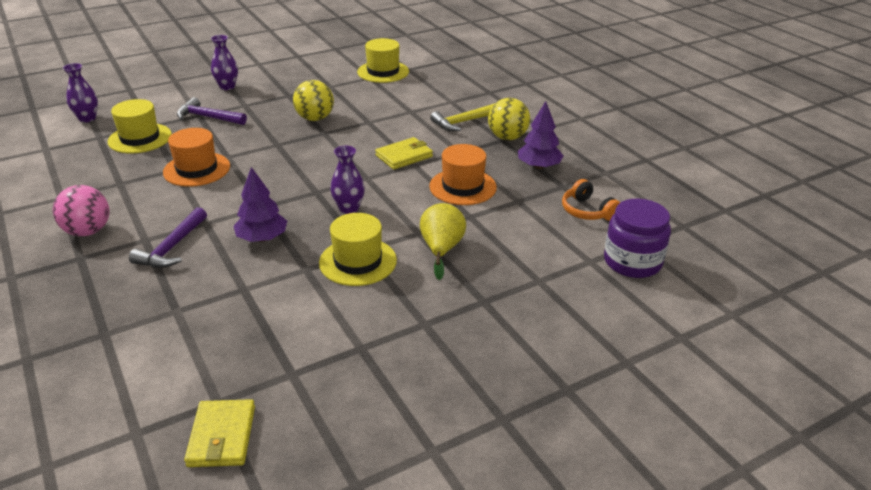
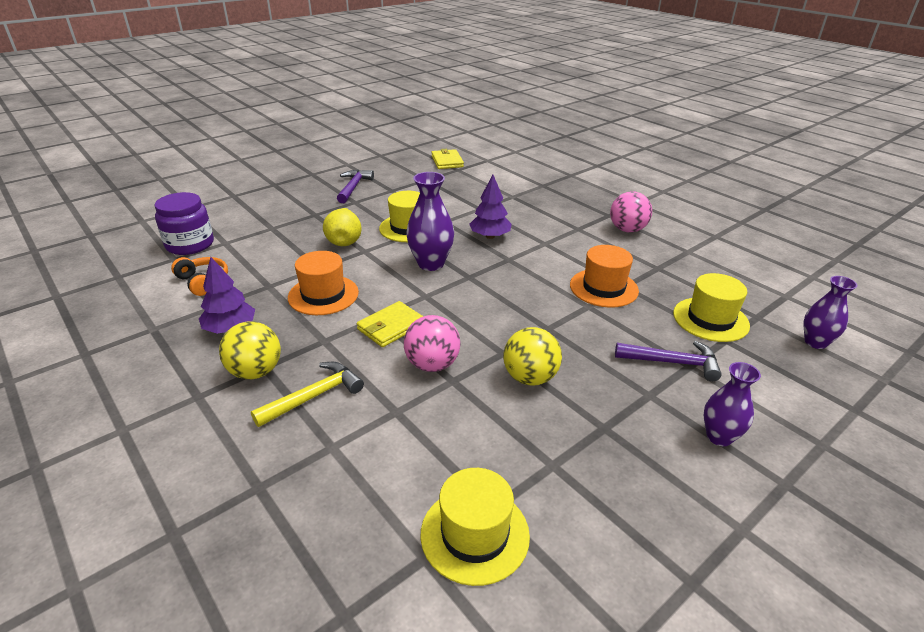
camera: 170 degrees right, 0 degrees up
(172, 247) = (552, 225): purple hammer -> purple hammer (353, 187)
(349, 209) = (431, 264): purple vase -> purple vase, size x1.51
(379, 130) = (432, 364): none -> pink ball

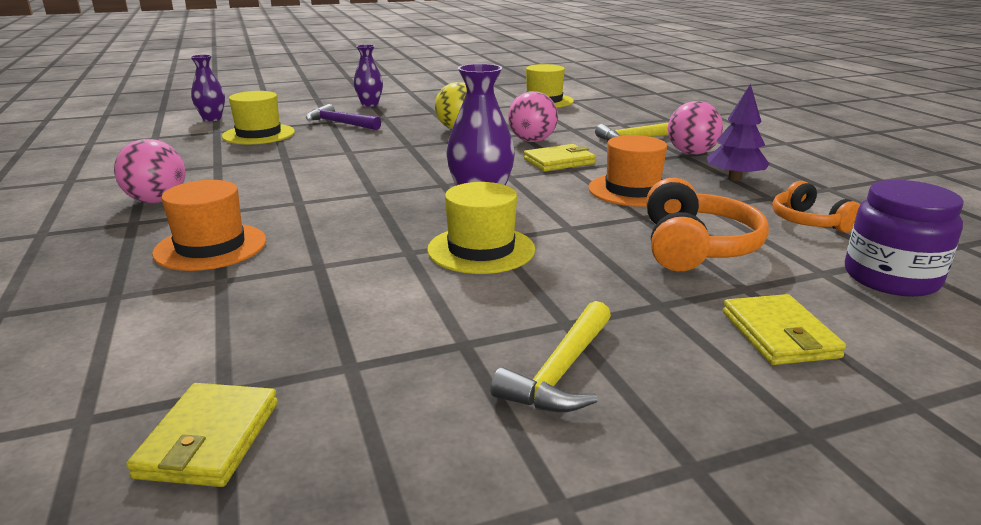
camera: 160 degrees left, 10 degrees down
(255, 372) = (691, 153): yellow ball -> pink ball
(267, 210) = (779, 334): none -> yellow wallet
(289, 248) = (695, 247): none -> orange headphones
(344, 240) = (599, 246): yellow pear -> none
(353, 187) = (561, 372): purple hammer -> yellow hammer
(490, 236) = (362, 220): purple tree -> none
(603, 288) = (309, 159): orange hat -> orange hat (210, 247)

